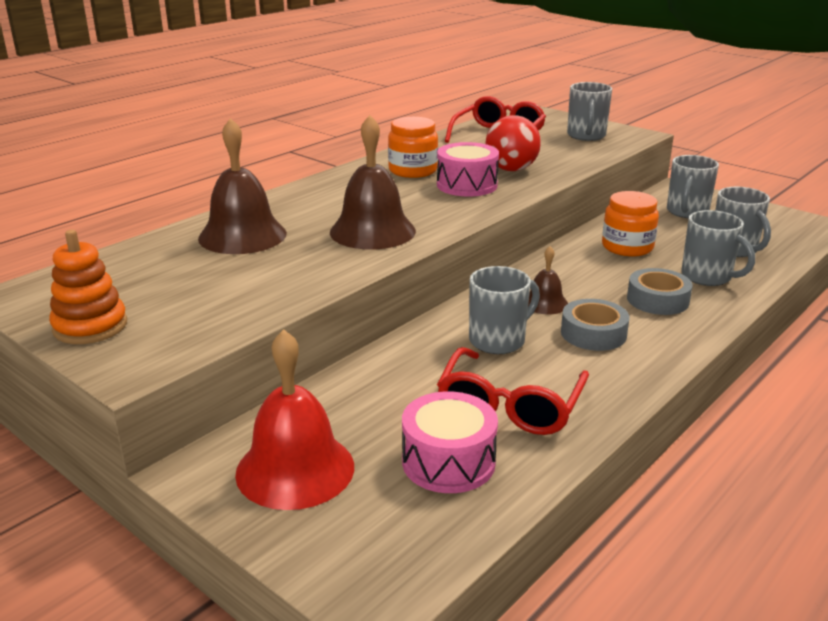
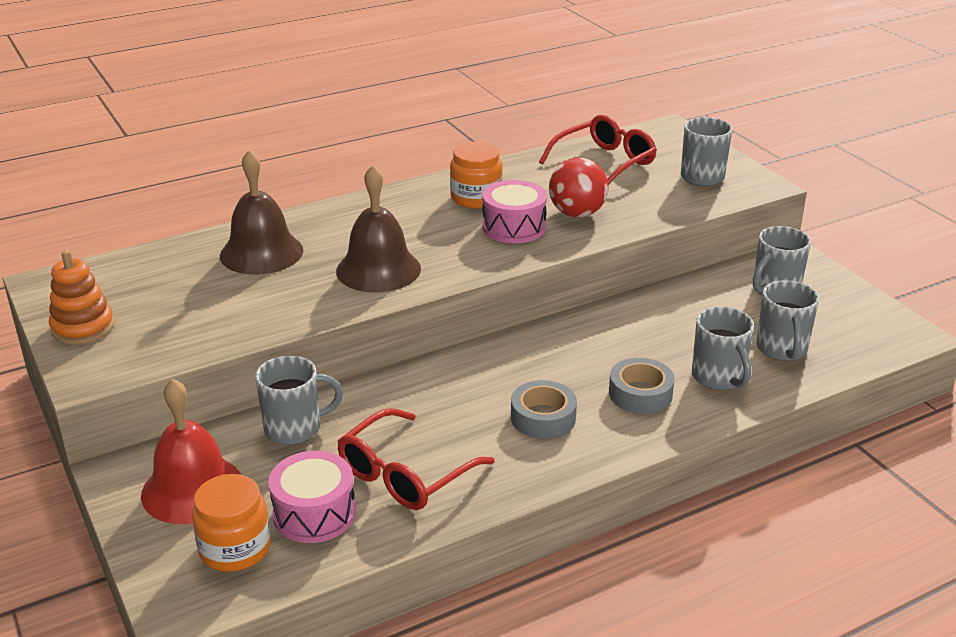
camera: 20 degrees right, 5 degrees up
(498, 340) = (448, 405): grey mug -> grey mug (295, 428)
(545, 303) = (525, 373): brown bell -> none
(627, 247) = (666, 323): orange jar -> orange jar (235, 548)

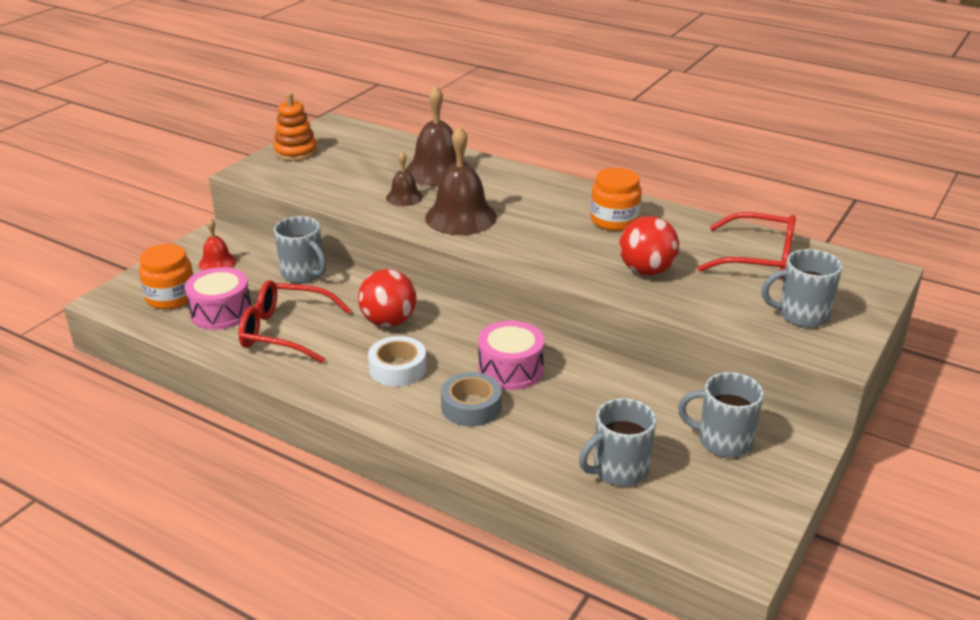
camera: 60 degrees right, 0 degrees up
(192, 489) = (217, 263): red bell -> red bell, size x0.53
(295, 288) = (404, 197): none -> brown bell
(453, 398) = (388, 322): none -> red ball
(514, 227) = (587, 250): pink drum -> pink drum (510, 369)
(543, 417) = (397, 368): grey tape -> white tape
(718, 377) = (534, 443): grey mug -> none

